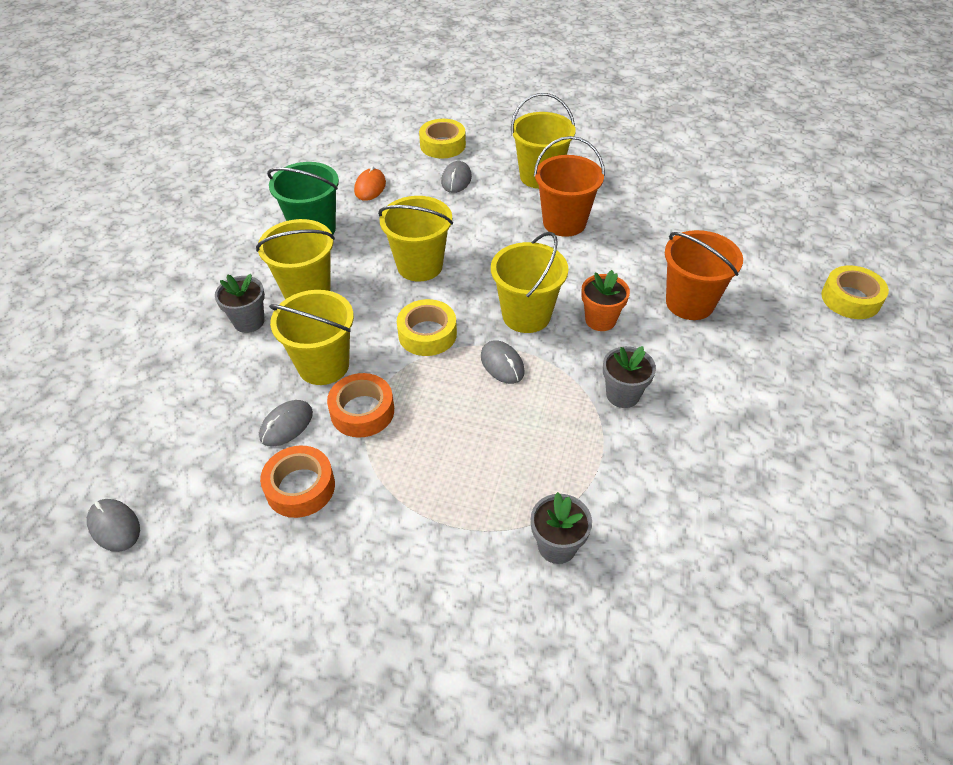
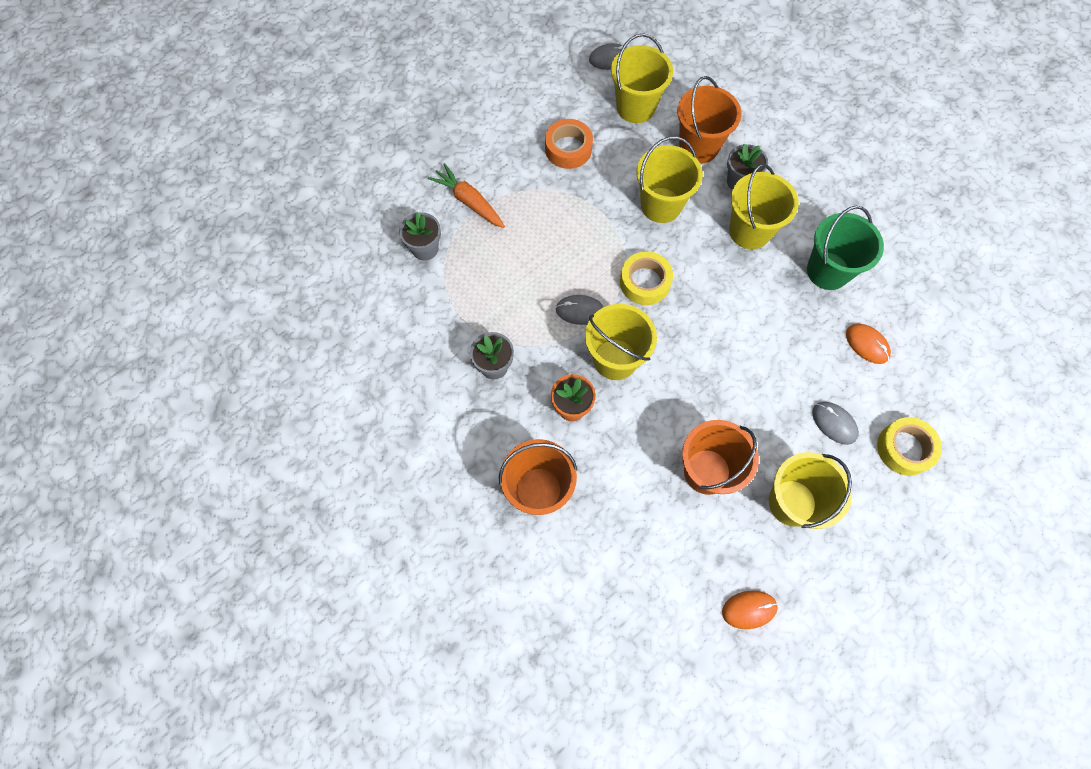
camera: 125 degrees right, 20 degrees up
(220, 372) = (698, 147): none -> orange bucket
(286, 425) = (622, 162): grey mouse -> none
(362, 411) = (602, 206): orange tape -> none
(420, 266) = (726, 321): yellow bucket -> yellow bucket (635, 107)
(455, 543) = (469, 201): none -> orange carrot
(635, 167) = (749, 609): none -> orange mouse
(850, 299) = (443, 629): yellow tape -> none

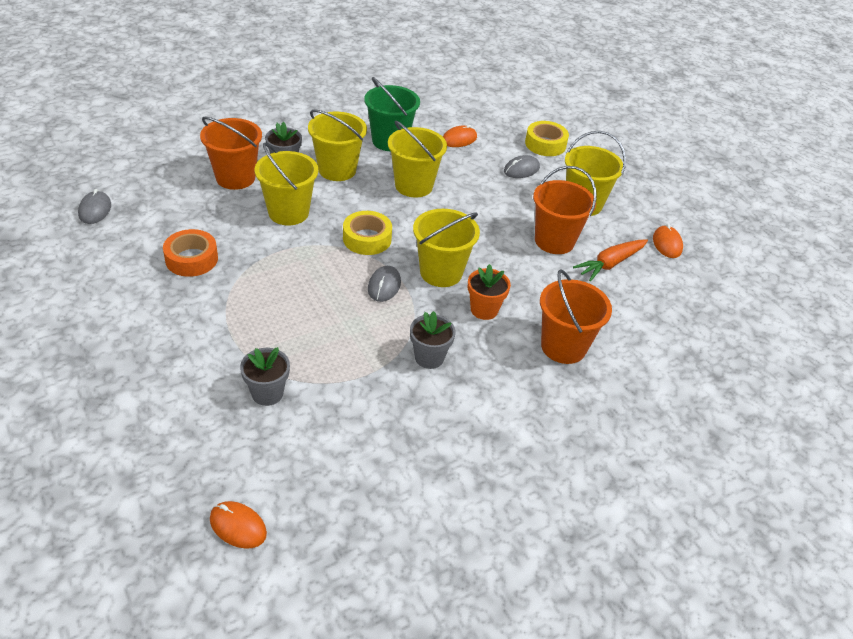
camera: 85 degrees left, 25 degrees down
(298, 263) = (238, 526): none -> orange mouse
(469, 201) = (220, 346): orange carrot -> orange carrot (610, 264)
(635, 107) = (167, 205): yellow bucket -> yellow bucket (413, 186)

